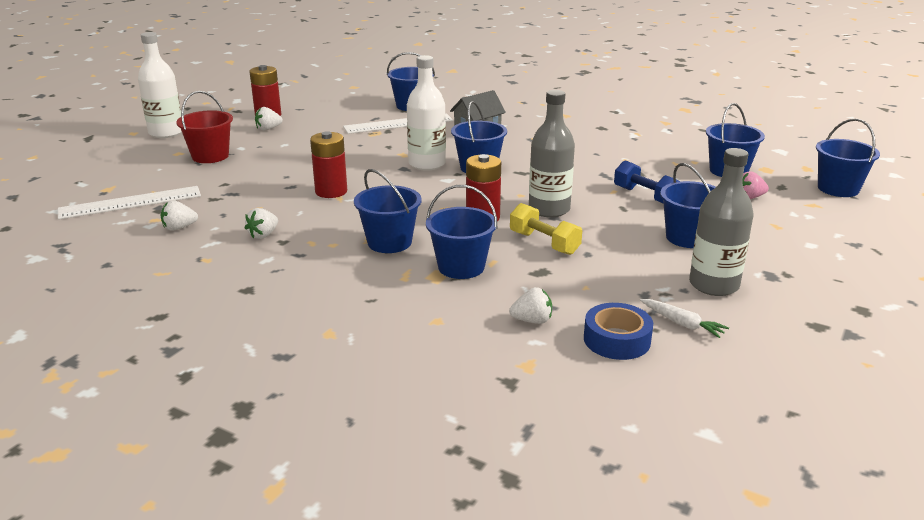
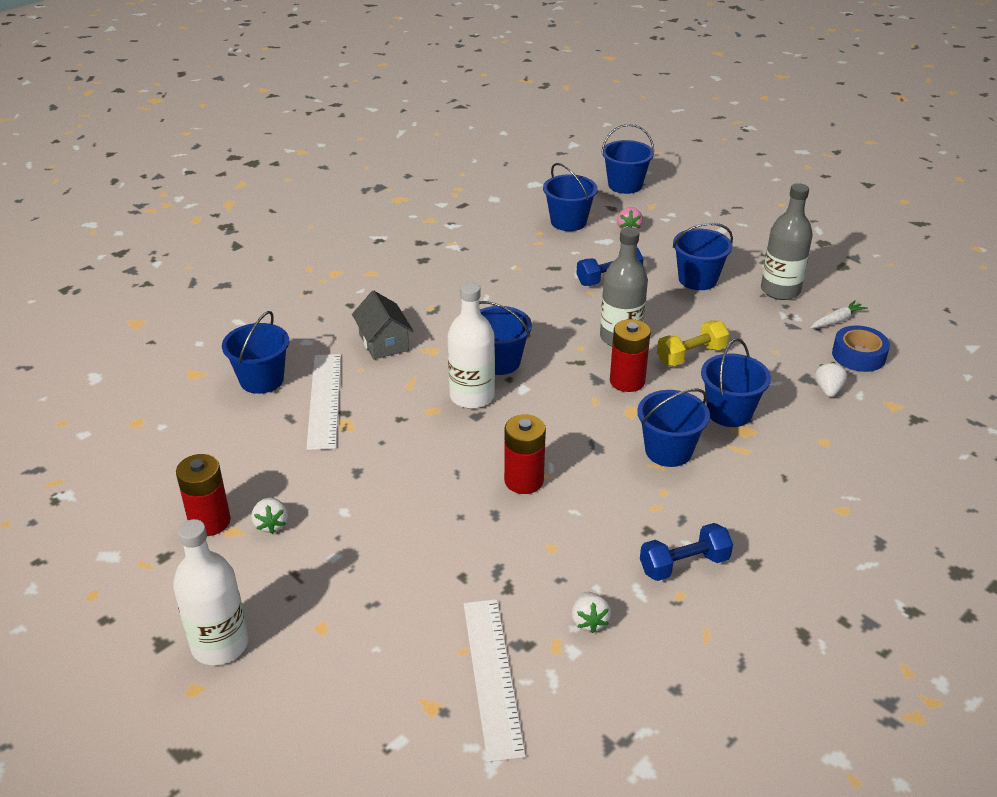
camera: 75 degrees left, 10 degrees up
(210, 156) = (352, 590): red bucket -> none
(242, 259) = (684, 564): none -> blue dumbbell
(263, 235) = (628, 545): white strawberry -> none

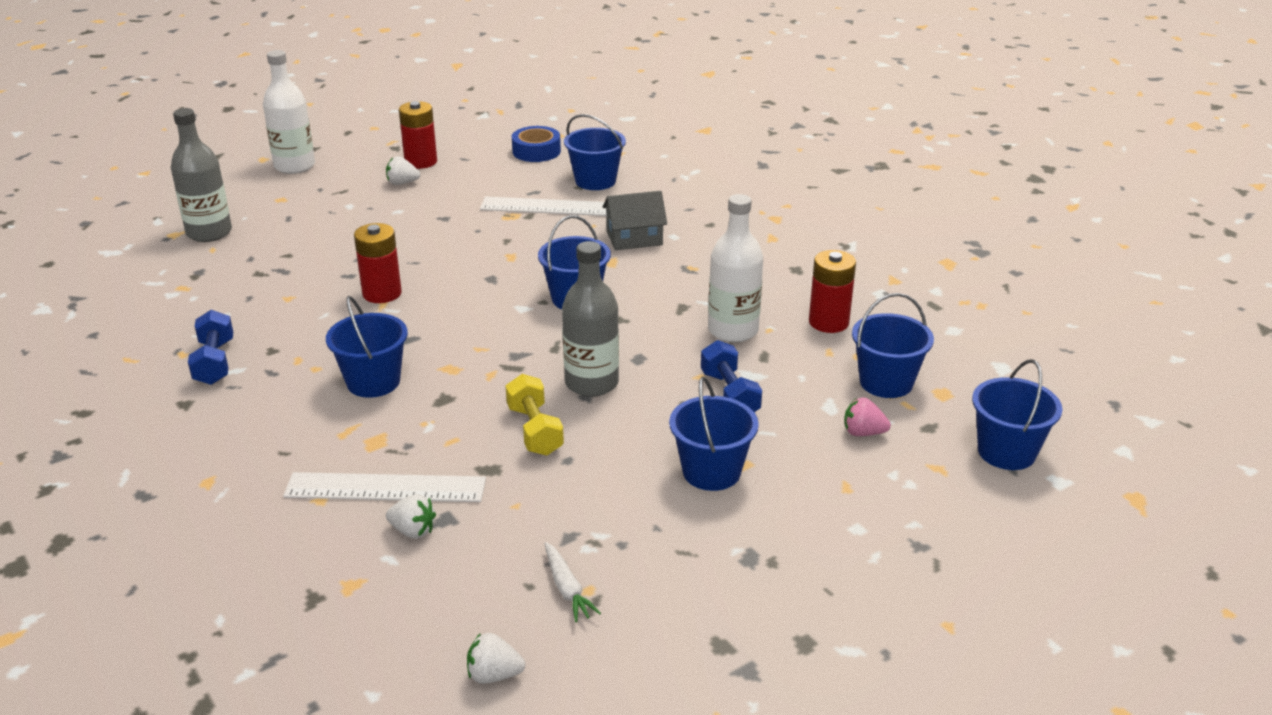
camera: 100 degrees right, 5 degrees down
(472, 396) = (522, 278): white bottle -> white bottle (733, 330)
(492, 676) = (179, 258): white ruler -> white ruler (385, 488)
(589, 621) = (194, 305): white strawberry -> white strawberry (494, 675)
(627, 381) = (505, 374): red battery -> red battery (828, 322)
(729, 412) = (413, 437): blue bucket -> none
(780, 290) = (664, 549): grey bottle -> grey bottle (209, 233)
(858, 355) = (473, 585): blue tape -> blue tape (536, 151)

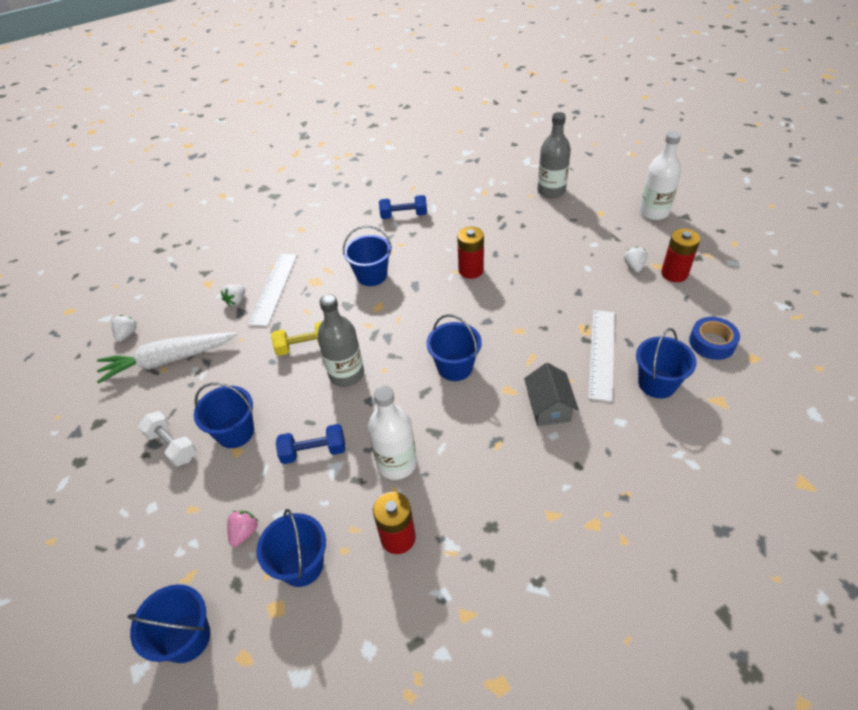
camera: 100 degrees right, 15 degrees up
(567, 589) = (168, 360): white carrot -> white carrot, size x2.25
(749, 534) = (172, 446): none -> white dumbbell

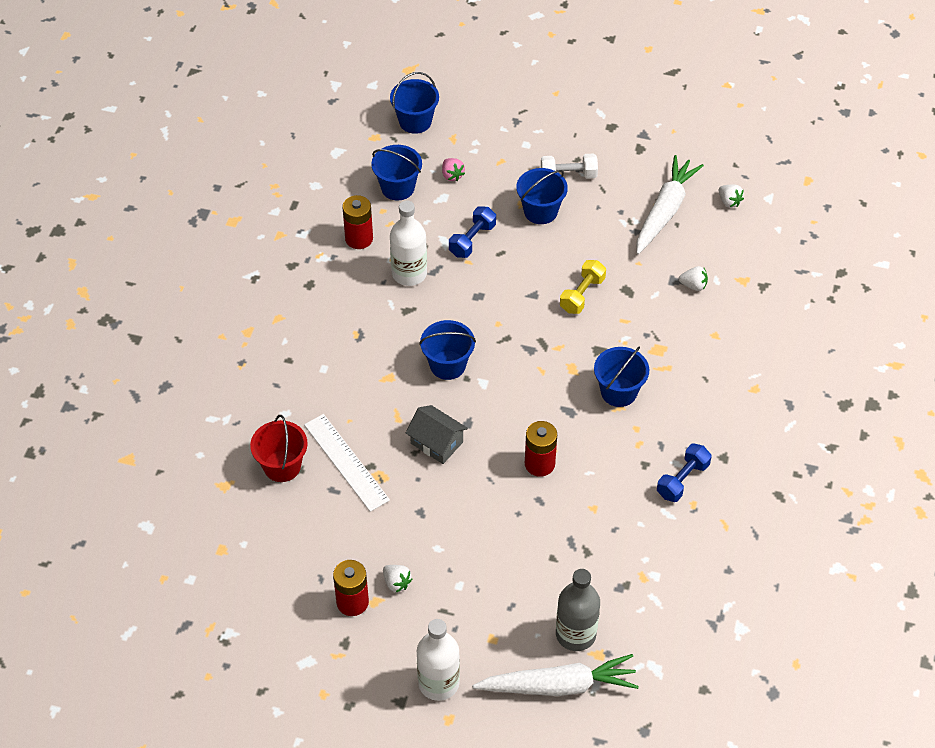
camera: 130 degrees right, 5 degrees up
(236, 301) = (693, 285): white strawberry -> white strawberry turned 120 degrees clockwise
(274, 288) = (681, 318): white ruler -> none
(346, 374) = (521, 300): grey bottle -> none
(548, 407) = (346, 386): grey house -> grey house (437, 442)
(585, 179) = (558, 685): none -> white carrot
(657, 383) = (282, 466): blue bucket -> red bucket
(712, 343) = (265, 540): blue tape -> none

